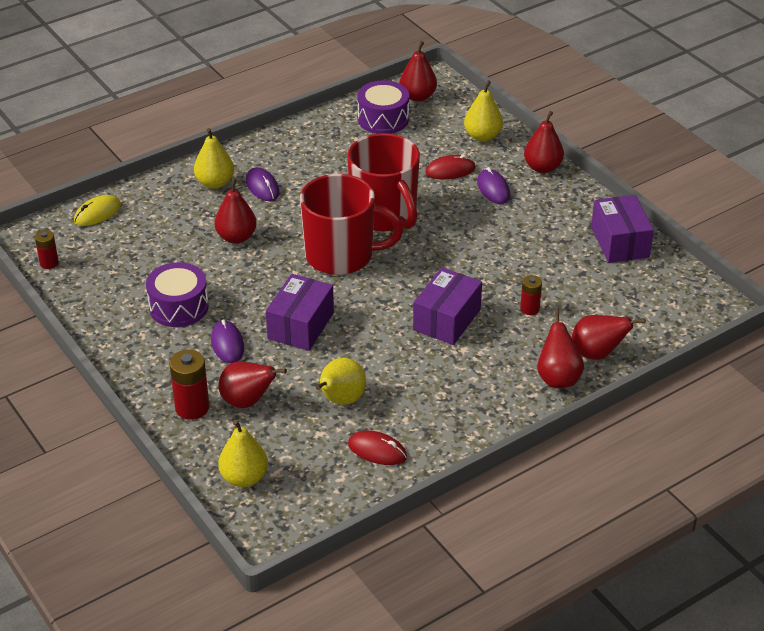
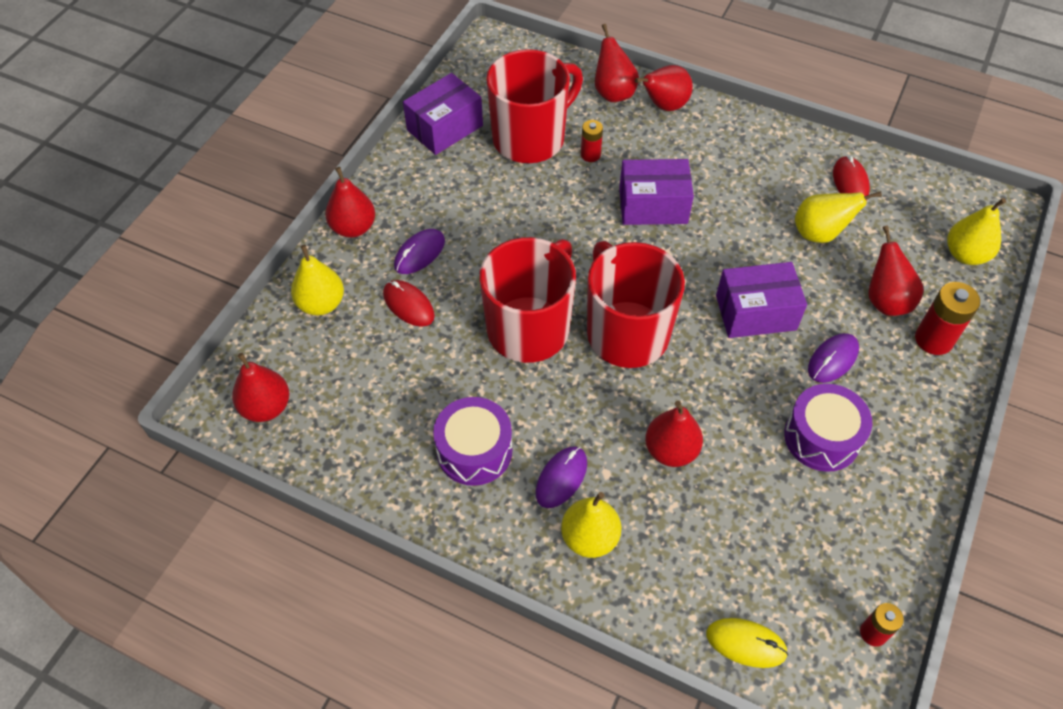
camera: 120 degrees left, 15 degrees up
(383, 119) = (339, 421): purple drum -> purple drum (474, 451)
(574, 283) = (530, 138): none -> red mug

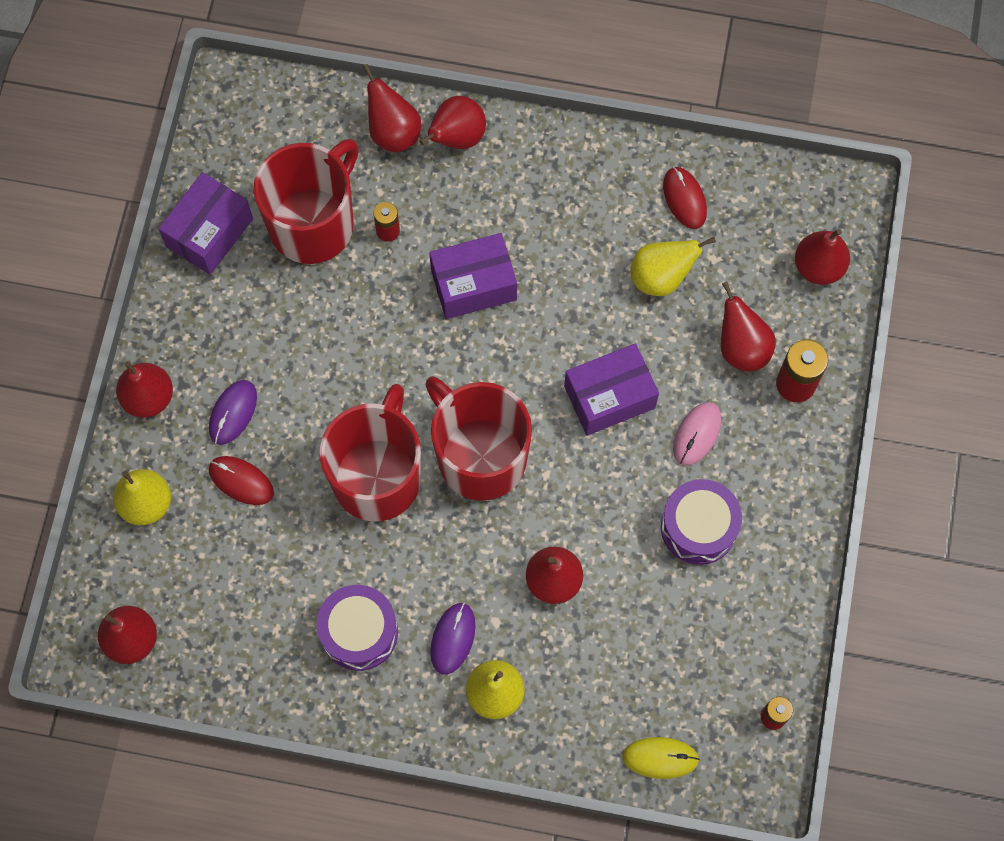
camera: 15 degrees left, 15 degrees up
(832, 359) = (697, 434): purple mouse -> pink mouse
(965, 255) = (818, 267): yellow pear -> red pear

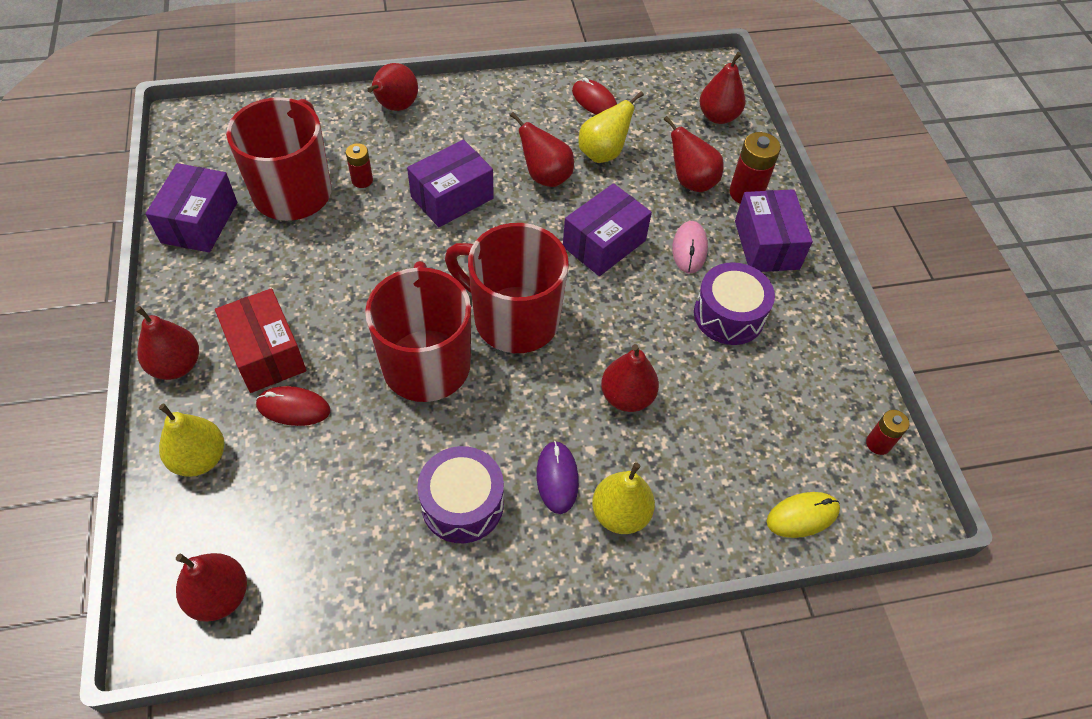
camera: 25 degrees left, 15 degrees down
(233, 413) = (266, 353): purple mouse -> red box
(393, 132) = (340, 116): red pear -> red pear (545, 176)
(783, 457) = (766, 245): none -> purple box

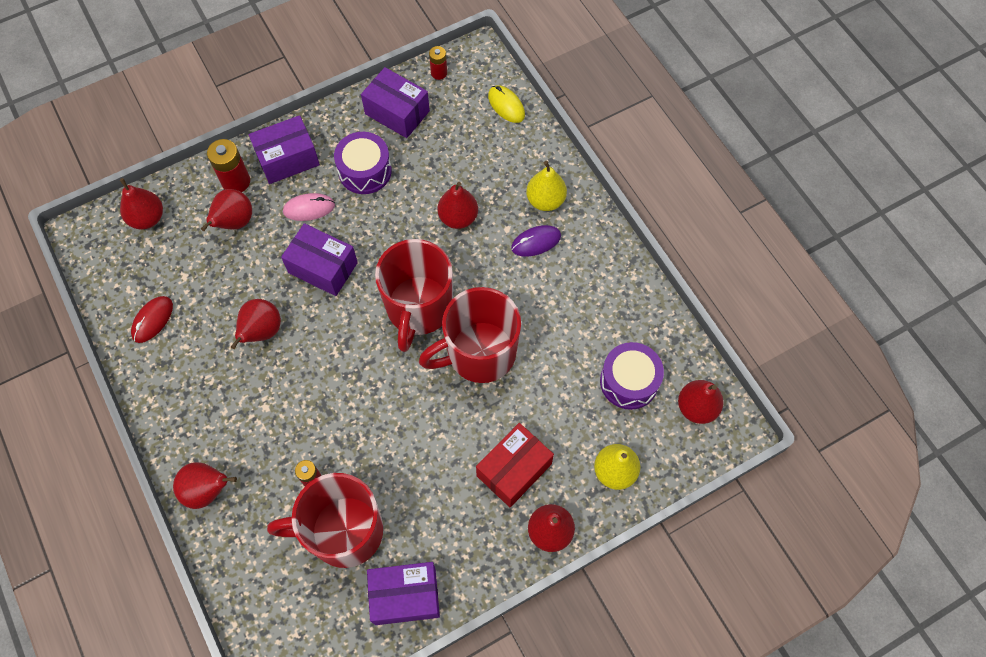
camera: 105 degrees left, 10 degrees up
(293, 408) = (551, 427): red mouse -> none
(452, 197) = (309, 396): purple box -> purple box (397, 112)
(462, 504) = (576, 291): purple drum -> purple drum (629, 381)
(603, 153) = (220, 295): yellow pear -> none

